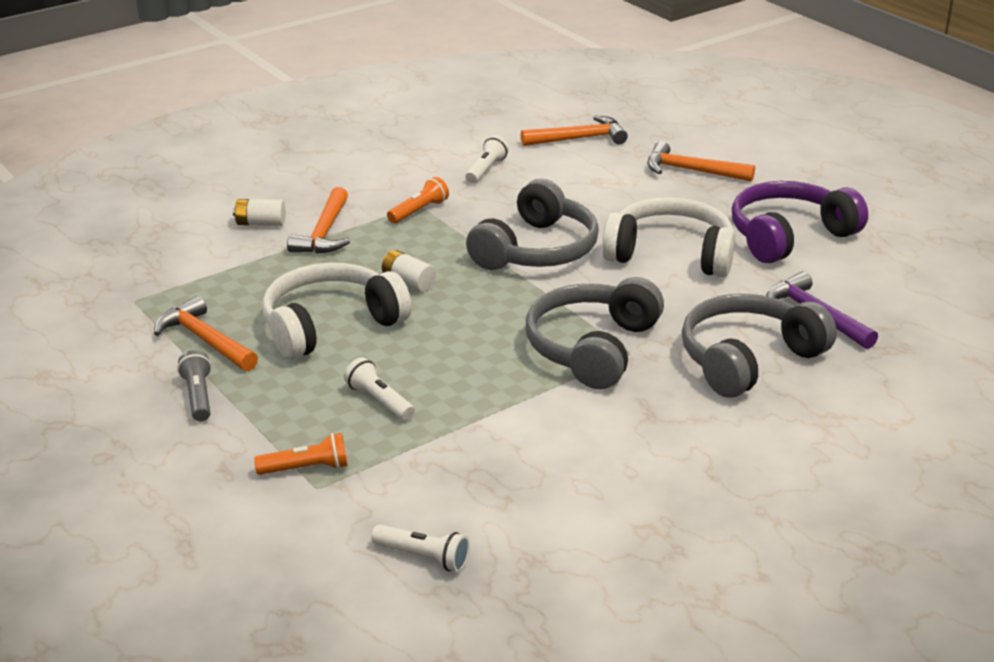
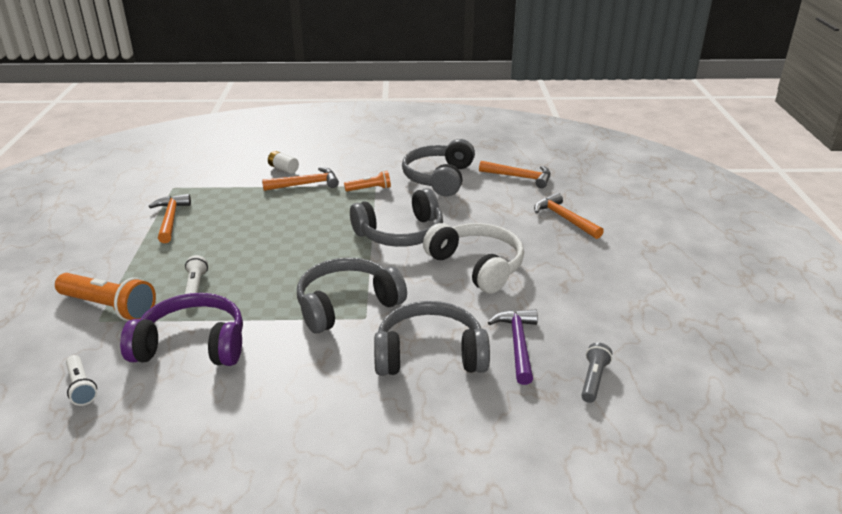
camera: 35 degrees right, 0 degrees up
(198, 396) = (124, 247): grey flashlight -> grey flashlight (593, 379)
(306, 468) = (109, 307): orange flashlight -> orange flashlight, size x1.83
(324, 233) = (305, 184): orange hammer -> orange hammer turned 150 degrees counterclockwise
(330, 325) = (235, 234): white headphones -> none
(408, 282) = (307, 226): white battery -> none
(486, 170) = (439, 178): white flashlight -> grey headphones
(789, 236) = (573, 283): purple headphones -> purple headphones (192, 345)

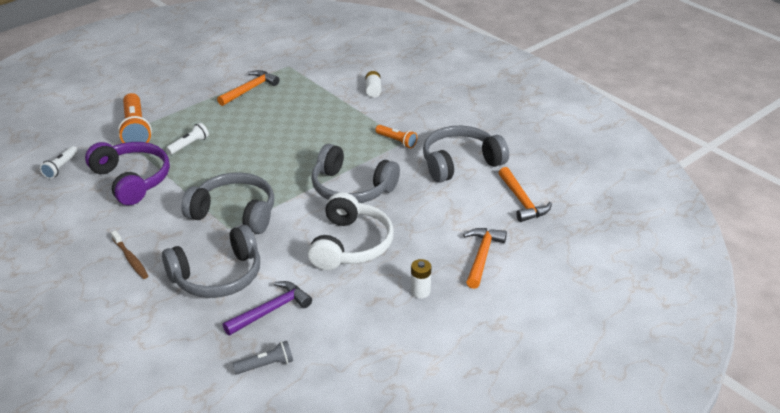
camera: 50 degrees right, 5 degrees up
(305, 184) = (364, 111): orange hammer -> none
(327, 401) = (130, 259): none -> brown toothbrush
(430, 354) = (217, 276): grey headphones -> grey headphones turned 105 degrees clockwise
(577, 261) = (420, 291): none -> white battery

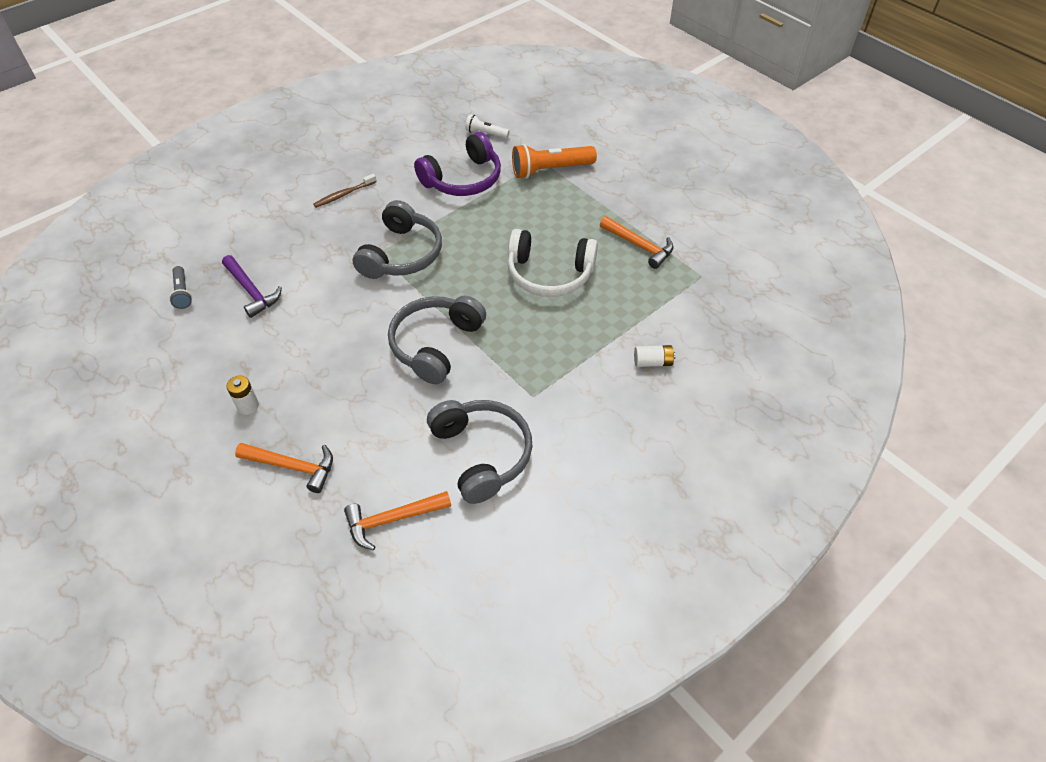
camera: 90 degrees right, 15 degrees up
(189, 145) = (523, 210): white flashlight -> none
(217, 276) = (308, 251): grey headphones -> none
(350, 245) = (335, 346): white headphones -> white headphones (549, 274)
(396, 141) = (532, 387): orange flashlight -> none

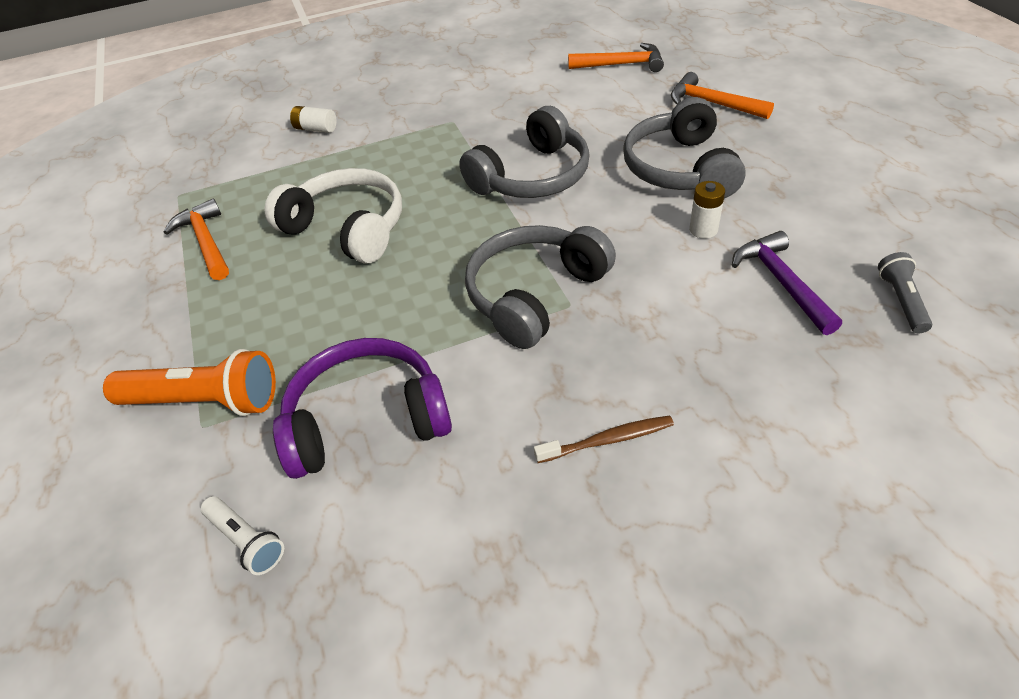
camera: 155 degrees left, 5 degrees down
(248, 406) = (767, 153): white battery -> white battery (703, 230)
(481, 454) = (526, 90): grey headphones -> grey headphones (680, 169)

